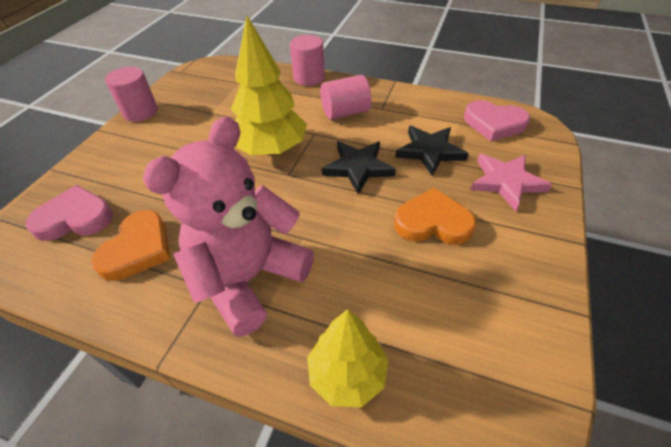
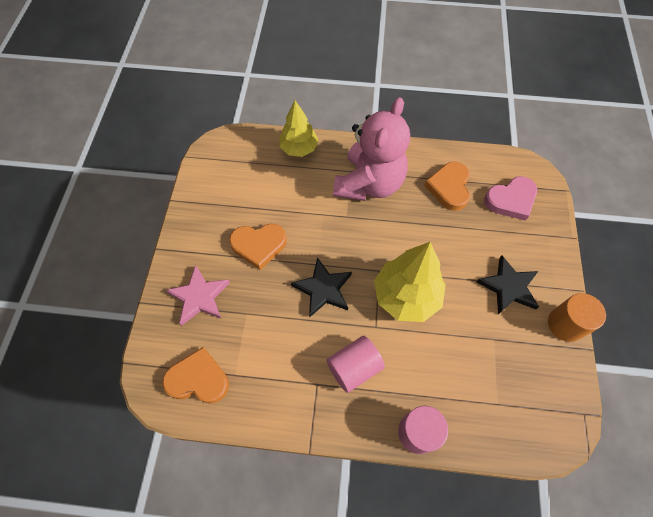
camera: 165 degrees right, 15 degrees up
(140, 112) = (565, 324): pink cylinder -> orange cylinder
(430, 151) = (263, 322): black star -> black star (508, 287)
(494, 124) = (198, 379): pink heart -> orange heart

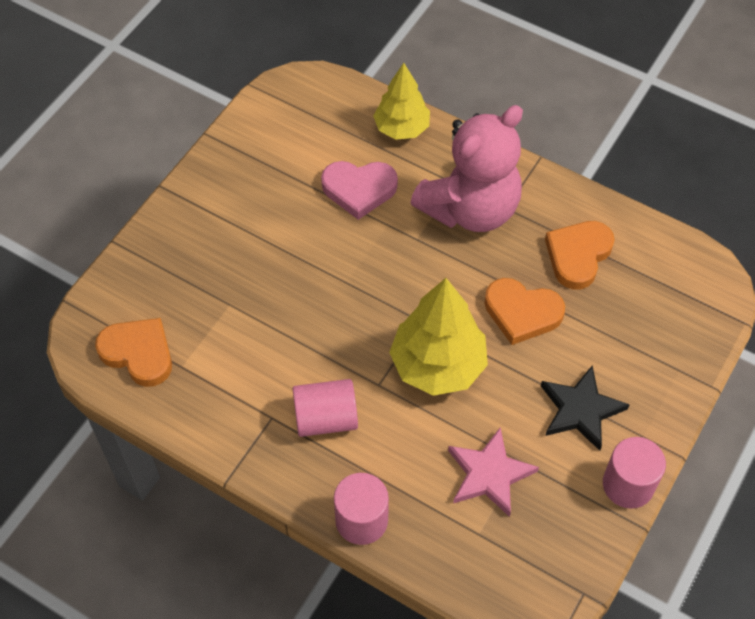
camera: 25 degrees right, 5 degrees down
(199, 297) = (184, 263): pink star -> pink star (489, 474)
(259, 245) = (285, 231): orange heart -> orange heart (522, 313)
(323, 289) = (338, 314): black star -> none
(511, 200) = (655, 305): pink heart -> pink heart (359, 189)
(565, 324) = (628, 485): orange cylinder -> pink cylinder

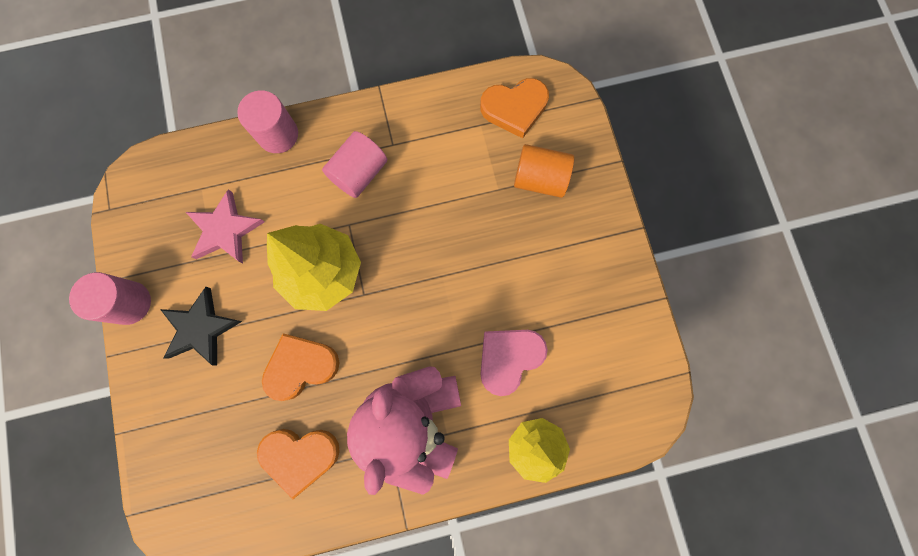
camera: 135 degrees right, 20 degrees up
(189, 282) = (540, 179): none -> orange cylinder
(578, 256) = (300, 456): orange heart -> orange heart turned 105 degrees clockwise

